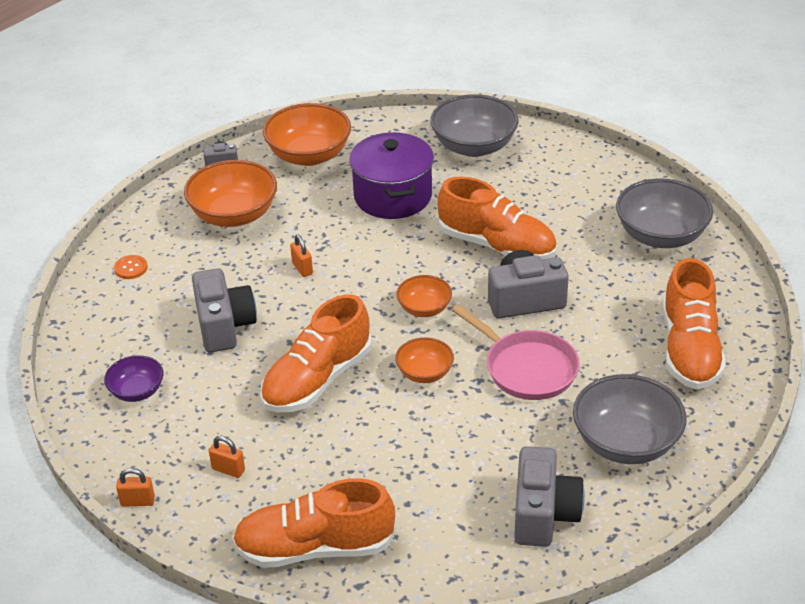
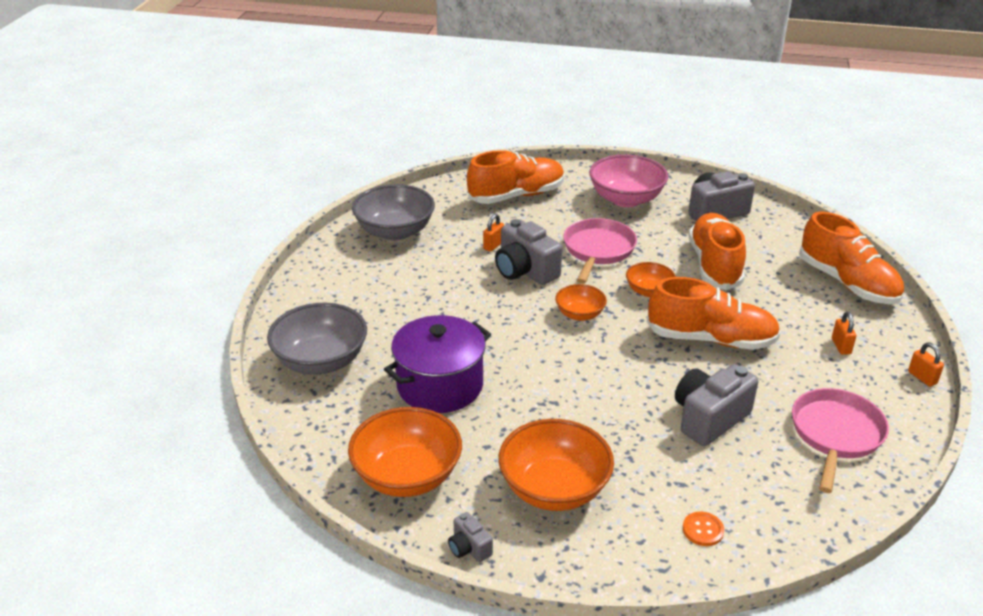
camera: 120 degrees left, 5 degrees down
(137, 391) = (835, 435): purple bowl -> pink pan
(302, 268) = (592, 402): orange padlock -> orange padlock (493, 245)
(497, 245) = (468, 303): orange shoe -> orange shoe (714, 265)
(626, 443) = (626, 199): grey bowl -> pink bowl

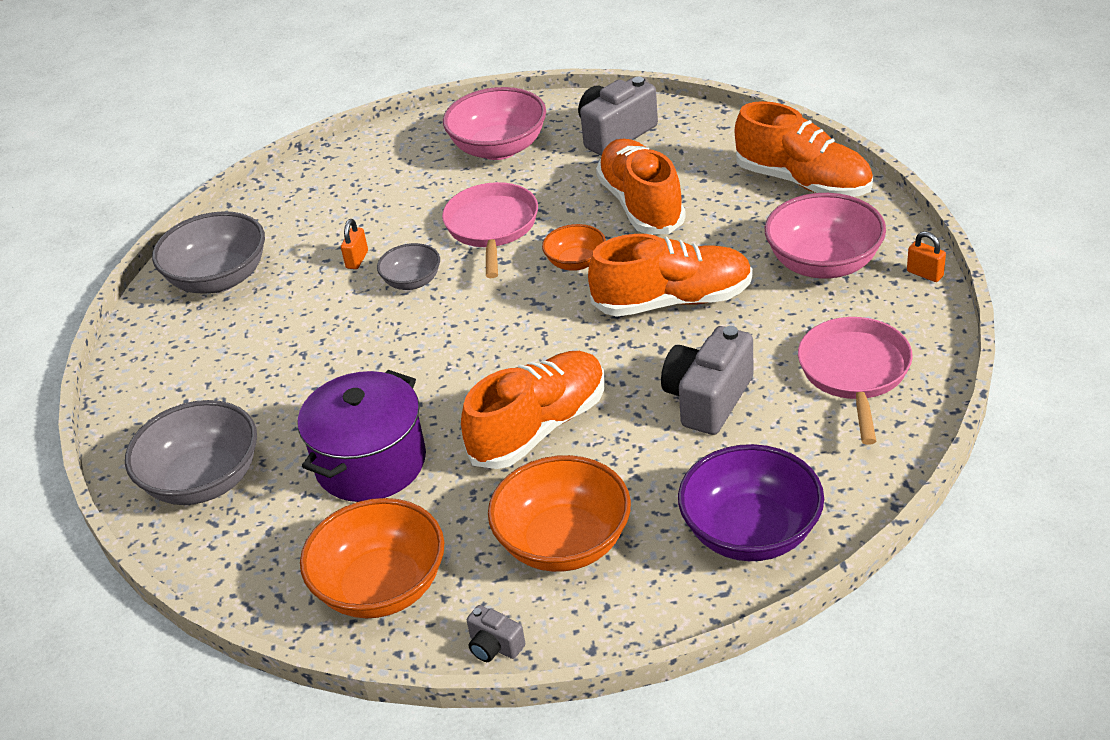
camera: 15 degrees left, 5 degrees up
(516, 196) = (357, 183): orange shoe -> orange shoe (539, 427)
(525, 271) = (412, 281): grey camera -> grey bowl
(579, 314) = (504, 318): orange bowl -> none
(703, 530) = (751, 532): orange button -> purple bowl
(841, 346) = (823, 263): orange padlock -> pink bowl

